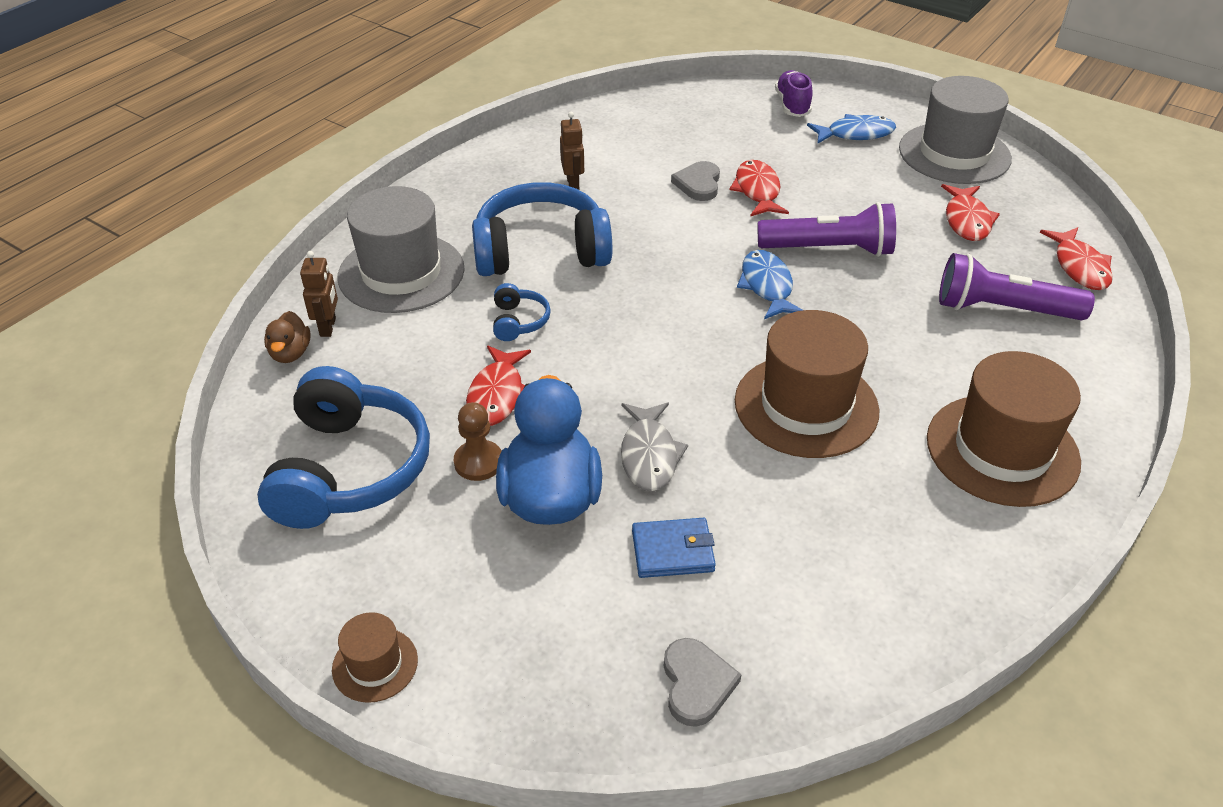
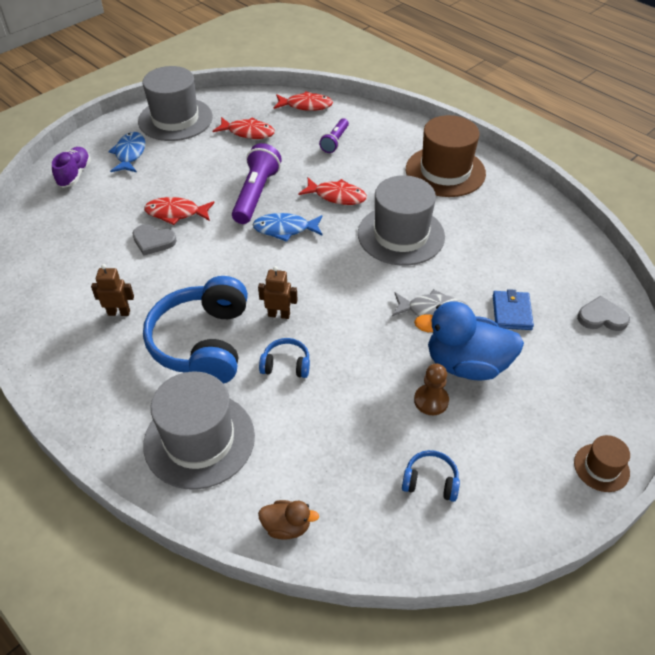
camera: 80 degrees left, 5 degrees up
(328, 327) = (258, 497): brown robot -> brown robot (279, 314)
(349, 469) = (430, 481): blue headphones -> blue headphones, size x0.44
(497, 395) = (365, 384): red fish -> red fish (337, 196)
(792, 105) = (74, 174): purple shoe -> purple shoe turned 90 degrees clockwise
(806, 406) = (401, 235): brown hat -> grey hat
(1003, 309) = (335, 141): purple flashlight -> purple flashlight, size x0.58

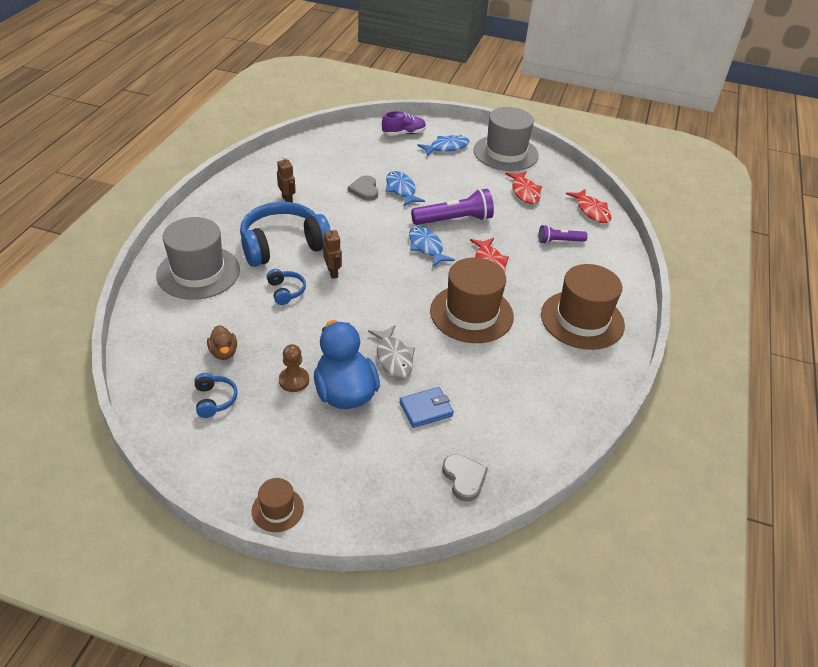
camera: 60 degrees right, 5 degrees down
(176, 213) = (401, 190): red fish -> blue fish
(287, 527) = (145, 335): brown duck -> brown duck (224, 352)
(401, 235) = (471, 313): grey hat -> brown hat

